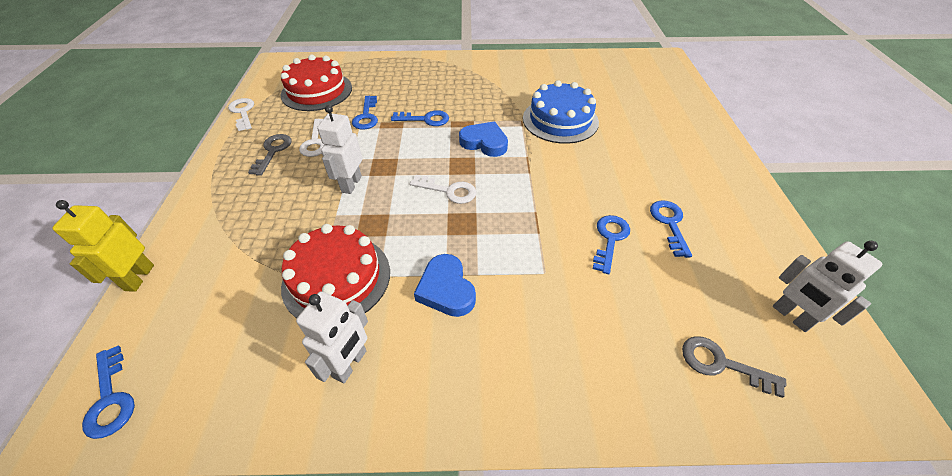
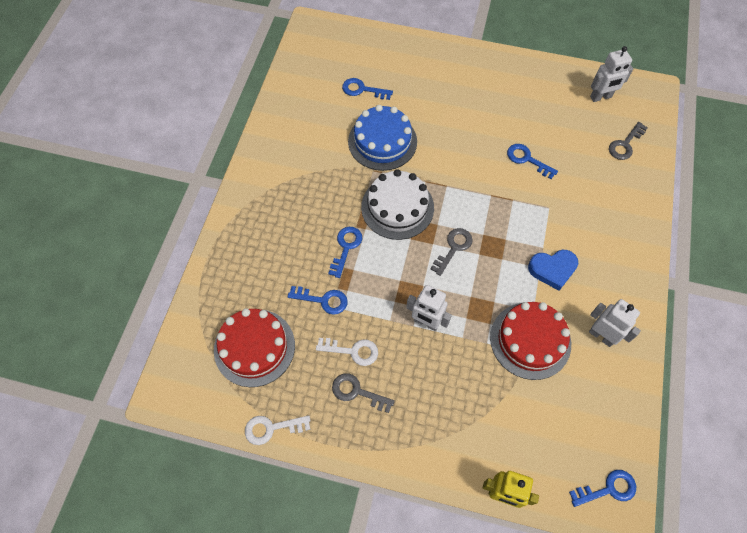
camera: 75 degrees left, 15 degrees up
(449, 191) = (453, 248): white key -> grey key
(484, 142) = (397, 207): blue heart -> white cake
(669, 223) = (520, 120): blue key -> blue key (362, 90)

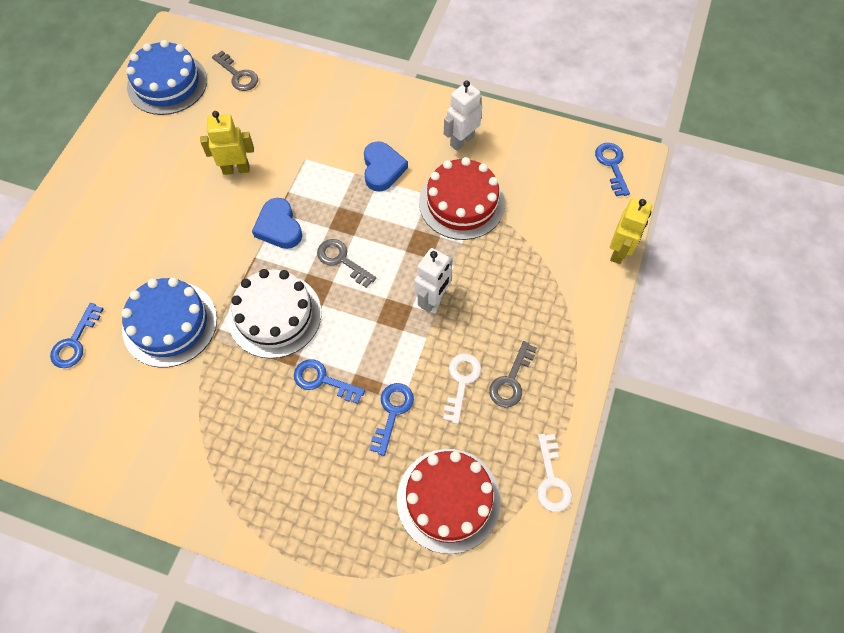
camera: 85 degrees left, 0 degrees up
(477, 198) = (279, 227): none -> blue heart
(527, 159) = (236, 169): blue key -> yellow robot
(601, 97) = (167, 83): white robot -> blue cake

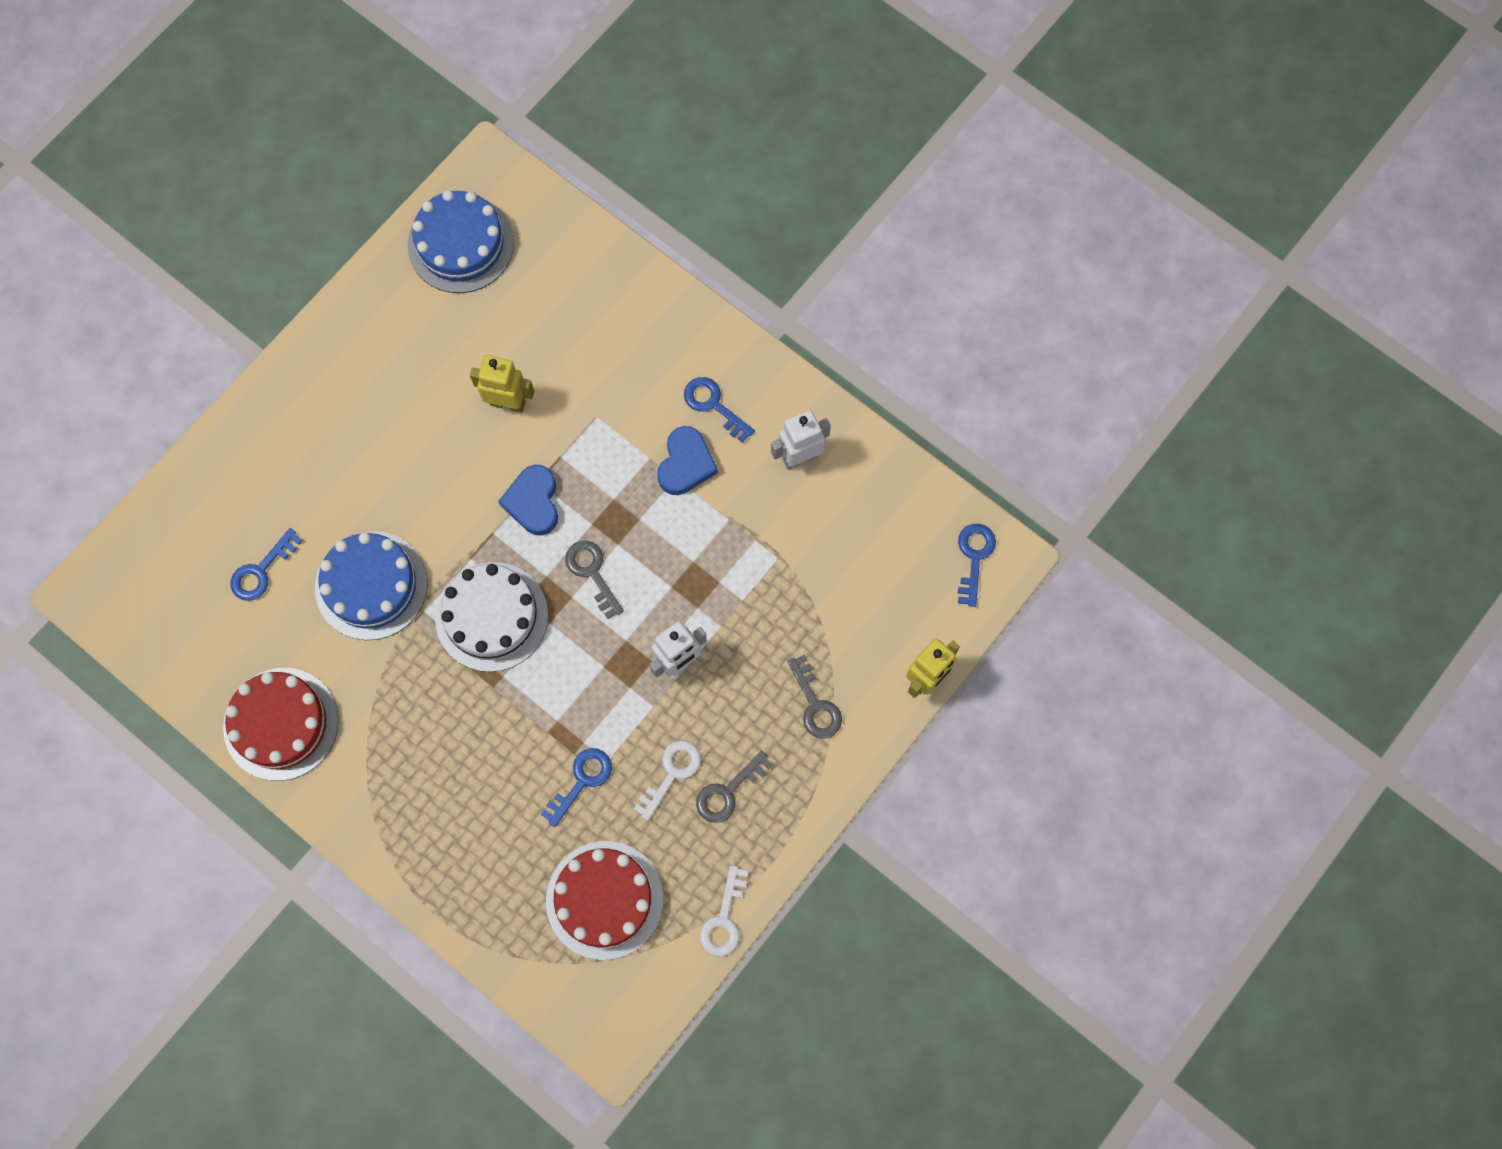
camera: 20 degrees right, 10 degrees up
(238, 75) = (553, 260): grey key -> grey key (815, 704)
(322, 380) = (518, 715): blue key -> blue key (713, 405)
(462, 203) = (764, 545): red cake -> red cake (281, 724)

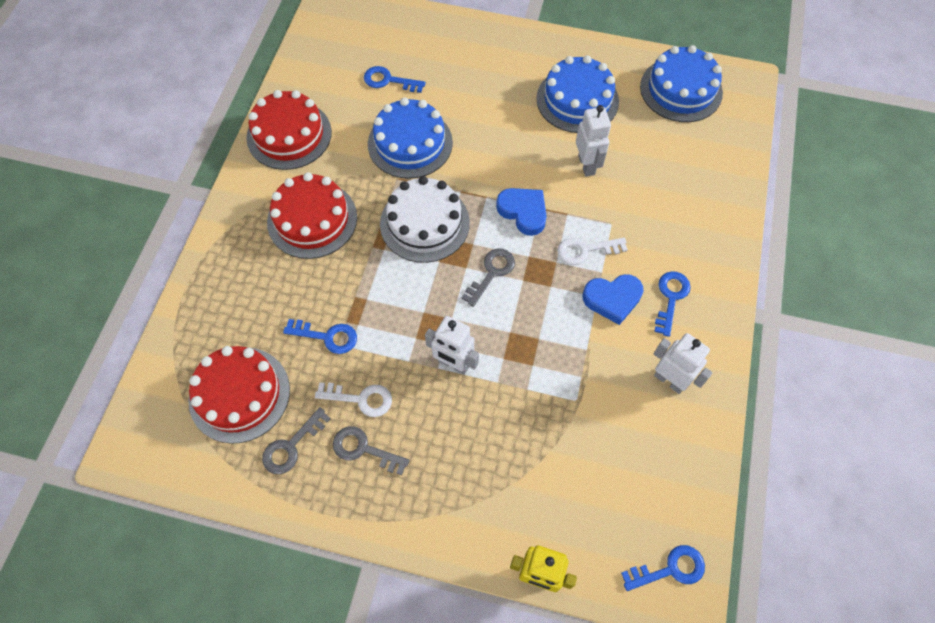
camera: 65 degrees right, 10 degrees down
(412, 365) = (577, 100): none -> blue cake
(420, 741) = (312, 219): none -> red cake
(508, 403) = (587, 165): yellow robot -> white robot
(533, 502) = (523, 212): blue heart -> blue heart turned 75 degrees clockwise
(724, 919) = (255, 494): white key -> white key (585, 250)
(815, 704) = (469, 487): grey key -> grey key (291, 446)

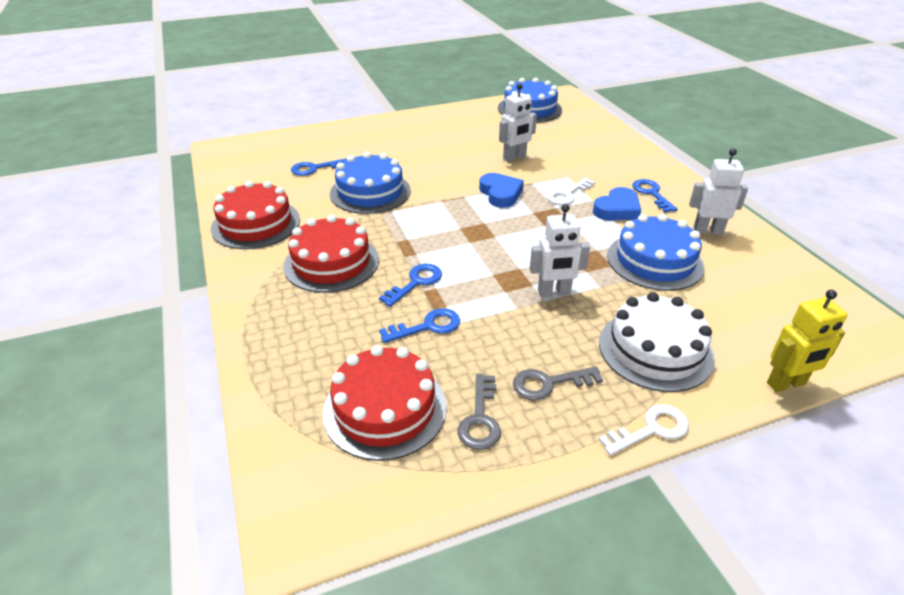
camera: 35 degrees left, 25 degrees down
(361, 399) = (505, 351): white key -> white key (651, 429)
(424, 223) = (433, 227): white cake -> white cake (655, 350)
(491, 272) = (517, 231): grey key -> none
(523, 212) = (500, 193): blue heart -> blue heart turned 60 degrees clockwise
(577, 100) = (469, 133): blue cake -> blue cake (655, 261)
(587, 165) = (514, 157): white robot -> white robot turned 105 degrees clockwise
(670, 569) = (854, 326): blue key -> blue key (416, 282)

